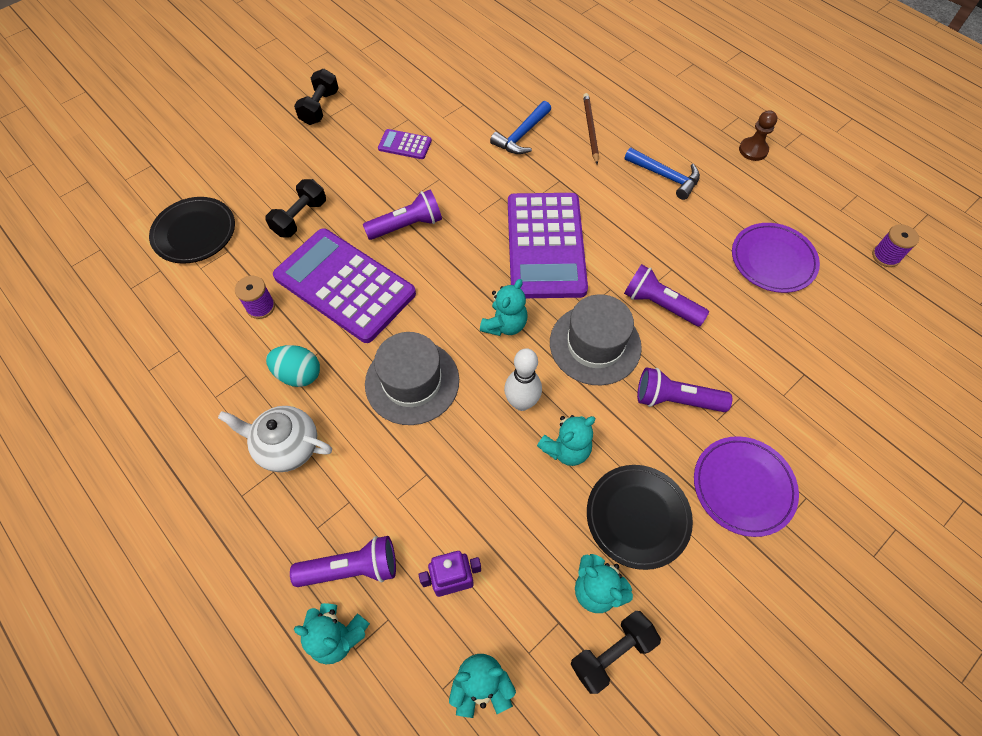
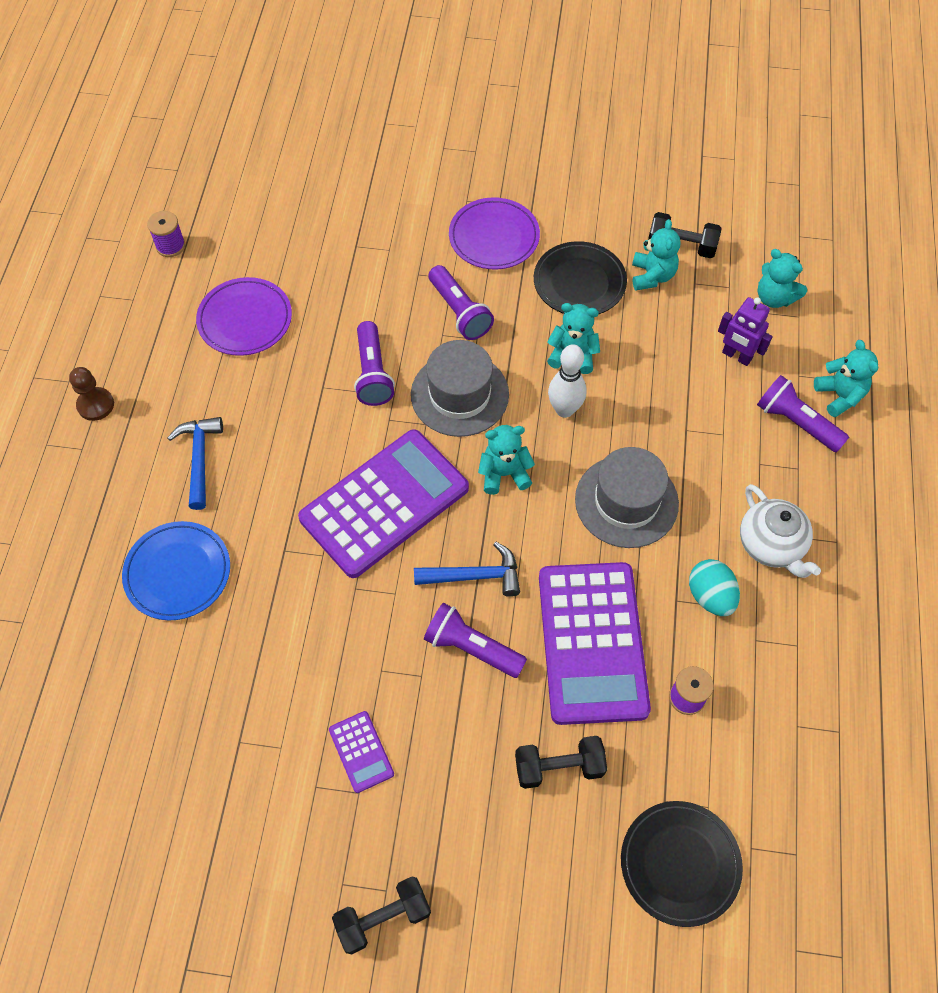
camera: 130 degrees left, 0 degrees up
(521, 135) = (244, 636): blue hammer -> blue hammer (475, 576)
(590, 129) = (178, 573): brown pencil -> blue plate

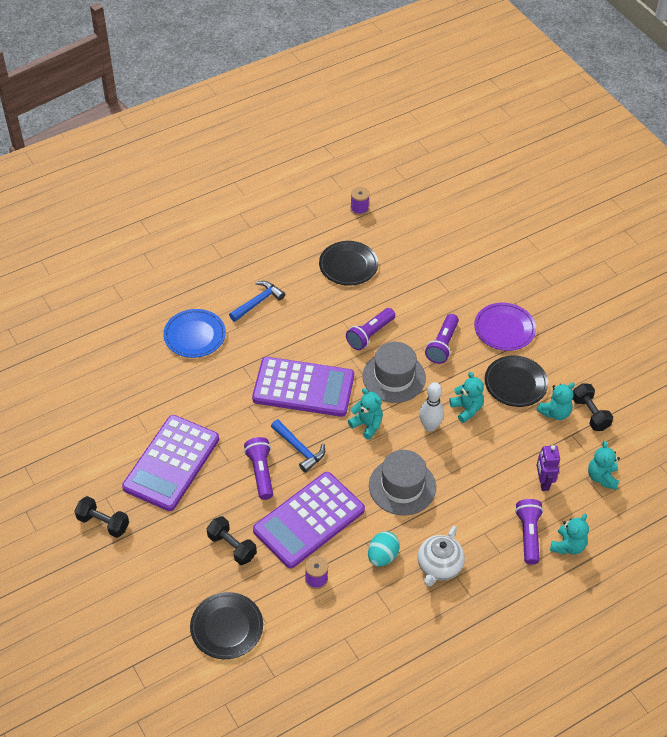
camera: 50 degrees right, 10 degrees down
(95, 405) = (247, 245): brown pawn -> none
(245, 319) = (348, 265): purple plate -> black plate
(361, 752) = (171, 463): purple calculator -> purple calculator, size x2.35

